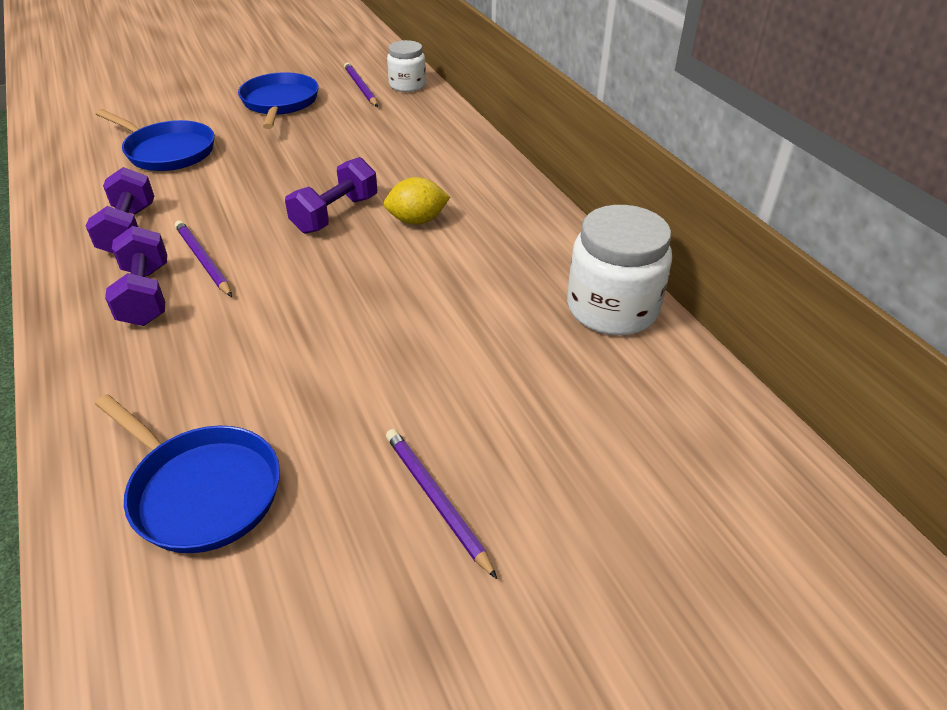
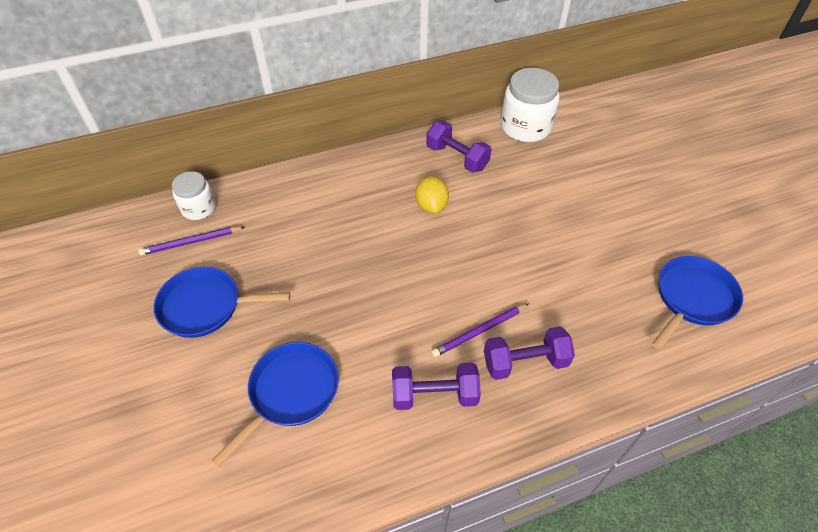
camera: 85 degrees left, 10 degrees up
(335, 214) = (420, 252): purple dumbbell -> purple dumbbell (457, 158)
(436, 500) = (675, 204): purple pencil -> none

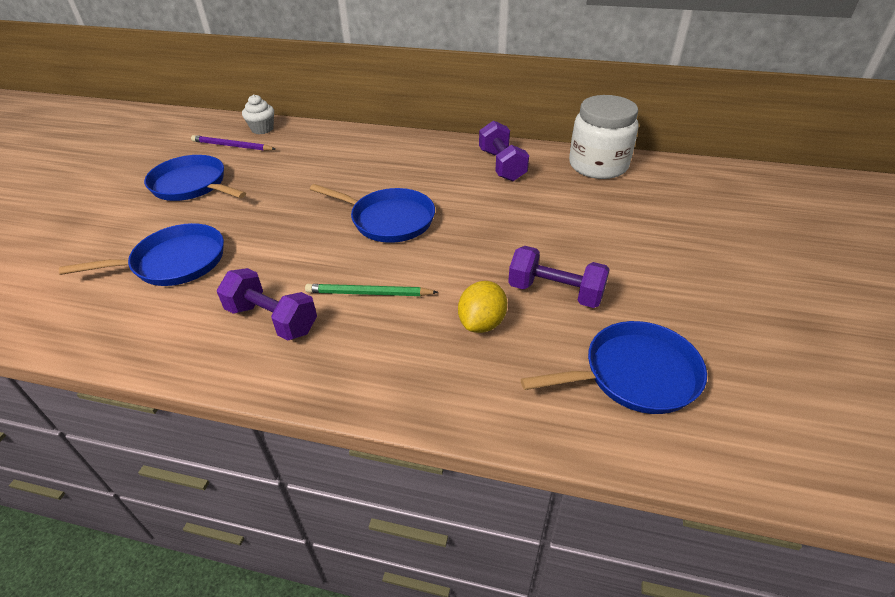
camera: 35 degrees right, 10 degrees down
(198, 208) = (262, 129): white jar -> white cupcake
(424, 255) = (389, 220): none -> blue pan
(431, 206) = (437, 189): yellow lemon -> yellow lemon (482, 323)
(479, 331) = (368, 293): purple pencil -> green pencil
(525, 362) = (381, 337): purple dumbbell -> purple dumbbell (555, 292)

